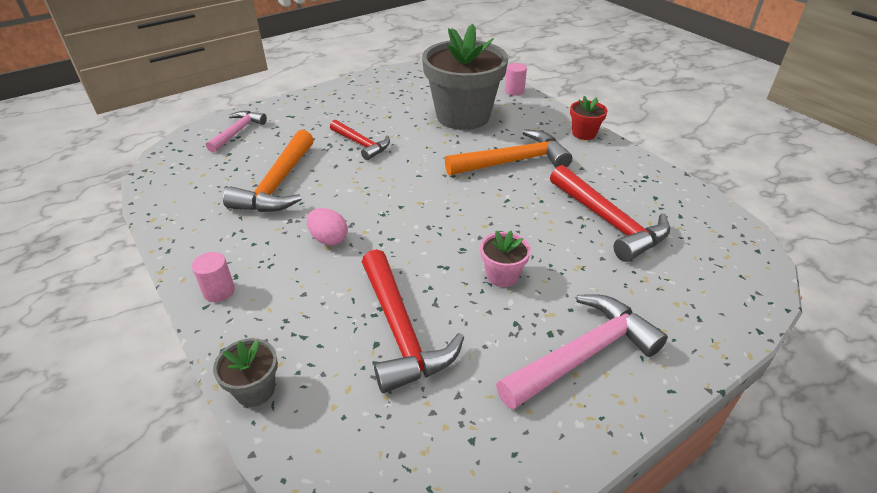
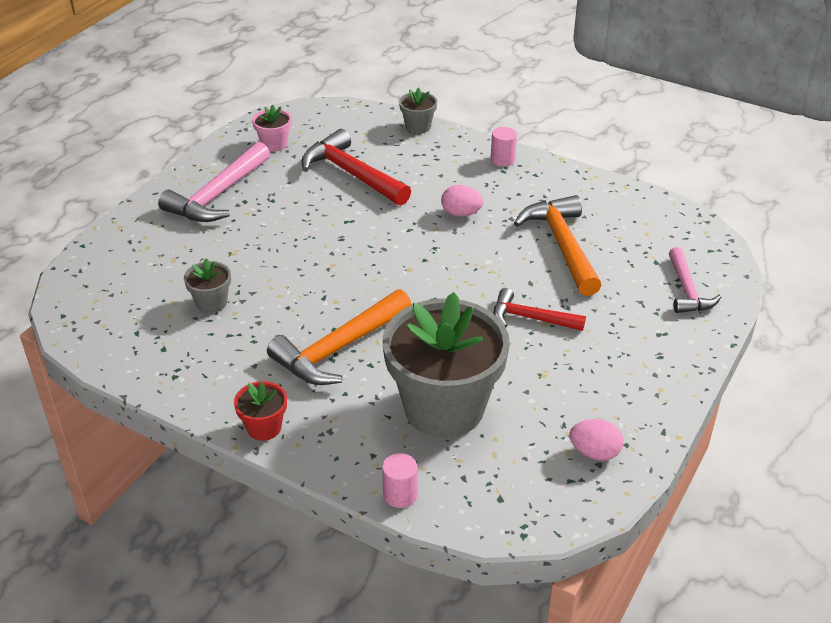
camera: 155 degrees right, 0 degrees up
(397, 82) = (594, 452): none -> pink egg
(502, 275) = (296, 227): pink flower pot -> pink flower pot (274, 144)
(609, 222) = (211, 303): red hammer -> grey flower pot

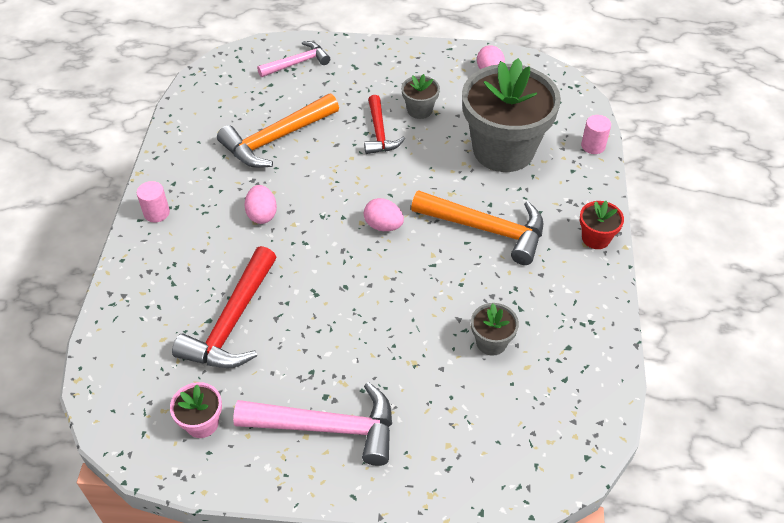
camera: 115 degrees left, 10 degrees up
(395, 281) = (383, 225): none -> pink egg
(418, 126) = (115, 301): grey flower pot -> grey flower pot (419, 110)

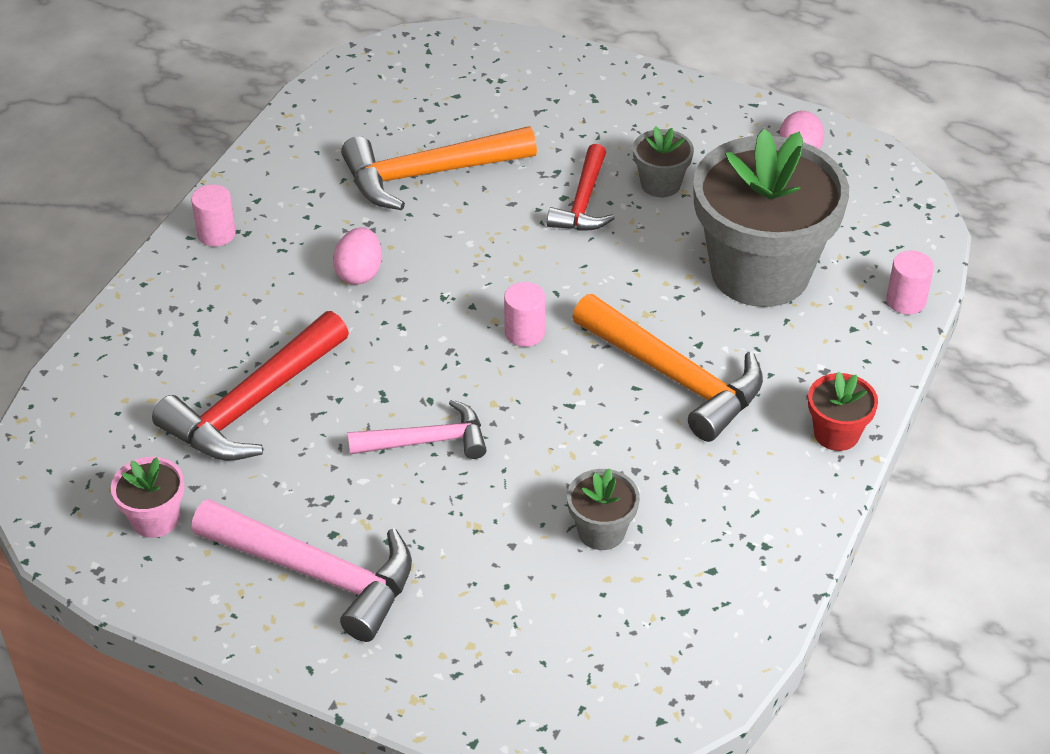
camera: 20 degrees right, 5 degrees down
(297, 63) = (511, 73): pink hammer -> pink hammer (427, 441)
(383, 225) = (524, 332): pink egg -> pink cylinder

